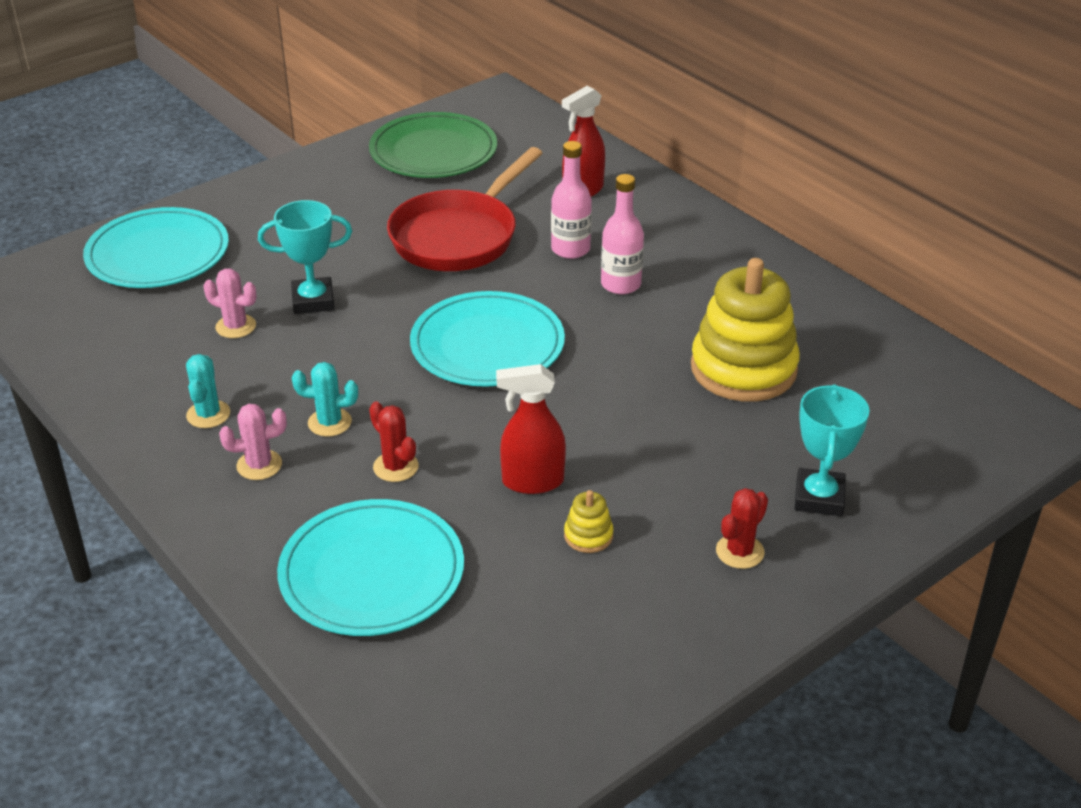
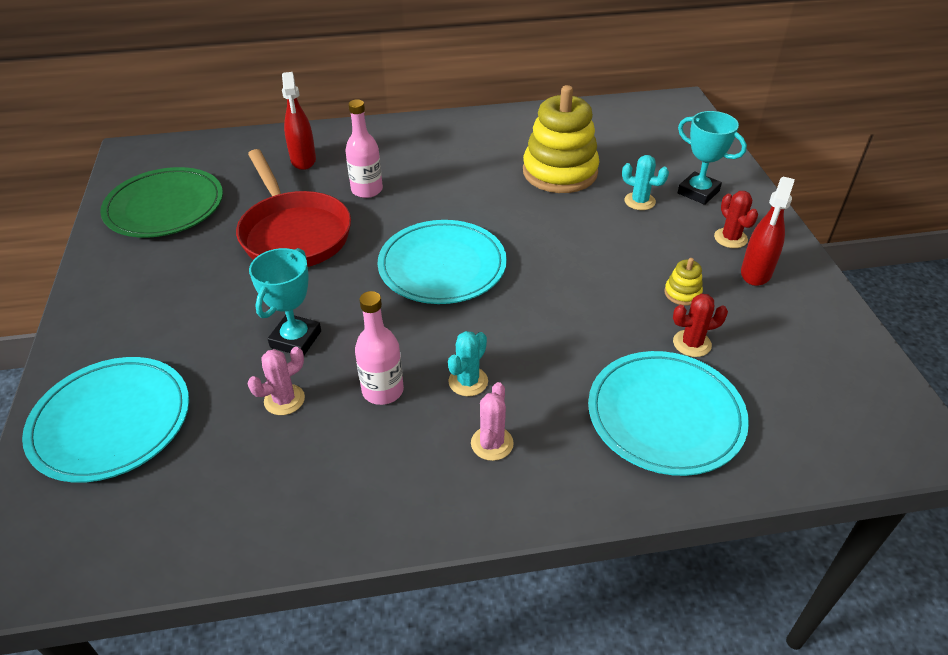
camera: 60 degrees left, 5 degrees up
(208, 414) = (396, 457): turquoise cactus -> turquoise cactus (639, 201)
(395, 467) = (550, 361): red cactus -> red cactus (692, 343)
(532, 481) = (611, 298): red spray bottle -> red spray bottle (756, 273)
(620, 284) = (429, 184): pink bottle -> pink bottle (383, 390)

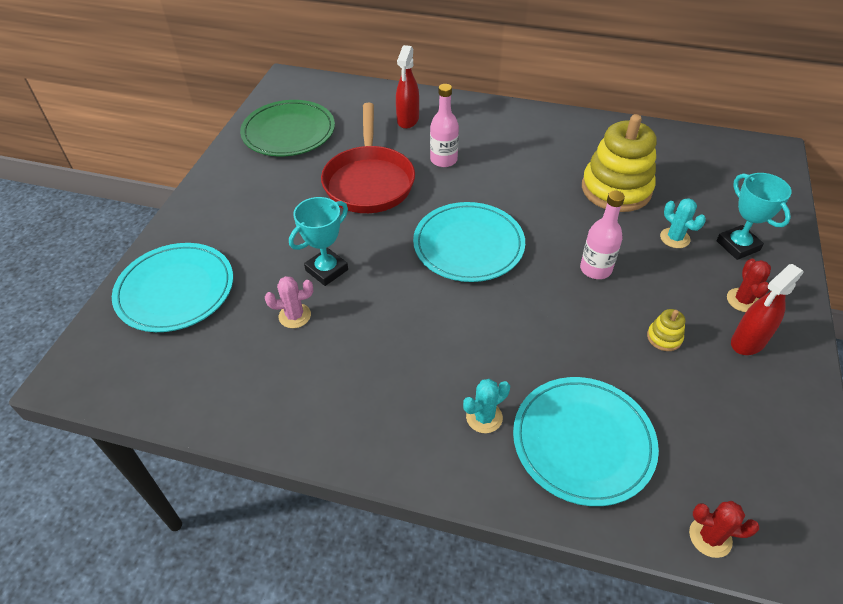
camera: 25 degrees right, 5 degrees up
(383, 390) = (368, 334): pink bottle -> pink bottle (595, 269)
(468, 381) = (436, 351): turquoise cactus -> turquoise cactus (484, 417)
(492, 443) = (426, 409): pink cactus -> none
(692, 343) = (645, 387): red cactus -> red cactus (710, 537)

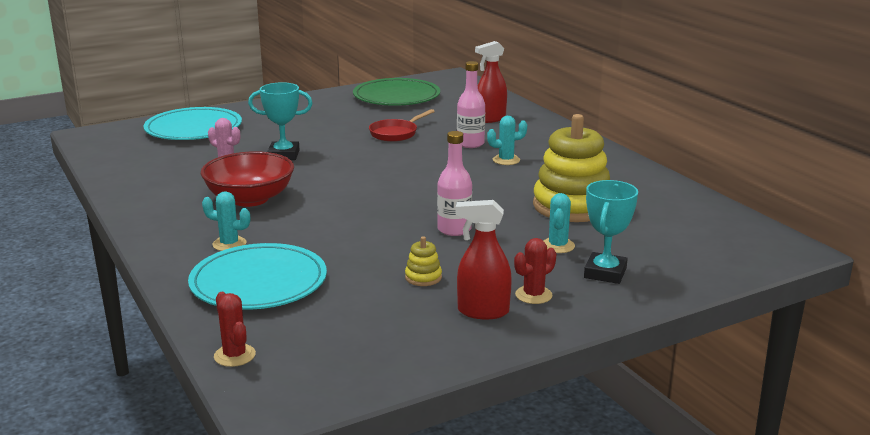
camera: 45 degrees right, 25 degrees down
(369, 181) = (396, 133): red pan -> red pan, size x0.54
(400, 348) = (250, 199): none -> red bowl
(468, 245) = (392, 182): turquoise plate -> none
(498, 164) = (506, 160): none -> turquoise cactus

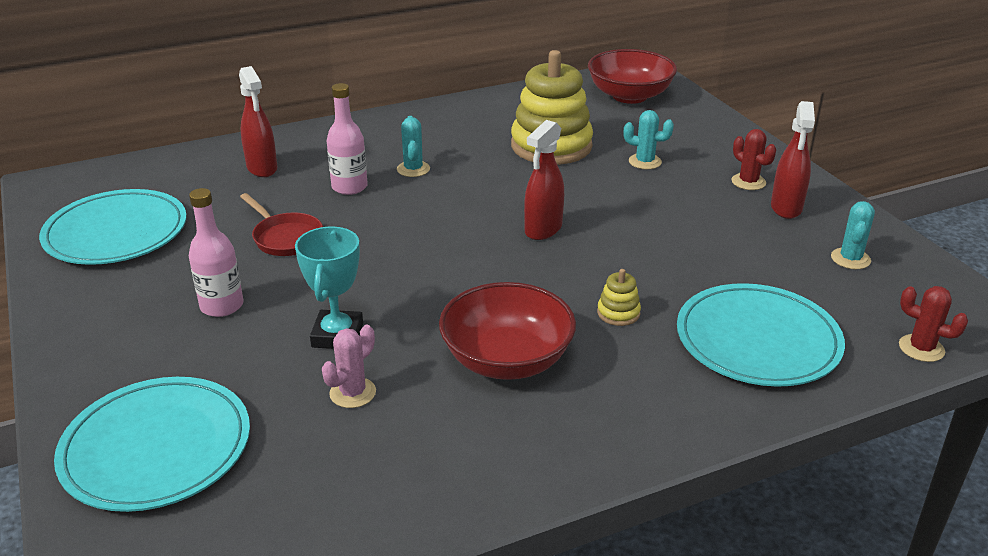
camera: 85 degrees left, 10 degrees up
(229, 244) = (656, 369): turquoise cactus -> turquoise cactus (850, 259)
(234, 355) = (921, 348): red cactus -> red cactus turned 60 degrees clockwise
(396, 97) = (116, 232): green plate -> turquoise plate
(420, 206) = (543, 229): none -> red spray bottle
(423, 277) = (724, 235): yellow stacking toy -> yellow stacking toy (618, 313)
(454, 230) = (609, 212): pink bottle -> pink bottle (222, 306)
(605, 273) = (698, 147): turquoise trophy -> none
(715, 241) = (629, 96): none -> red bowl

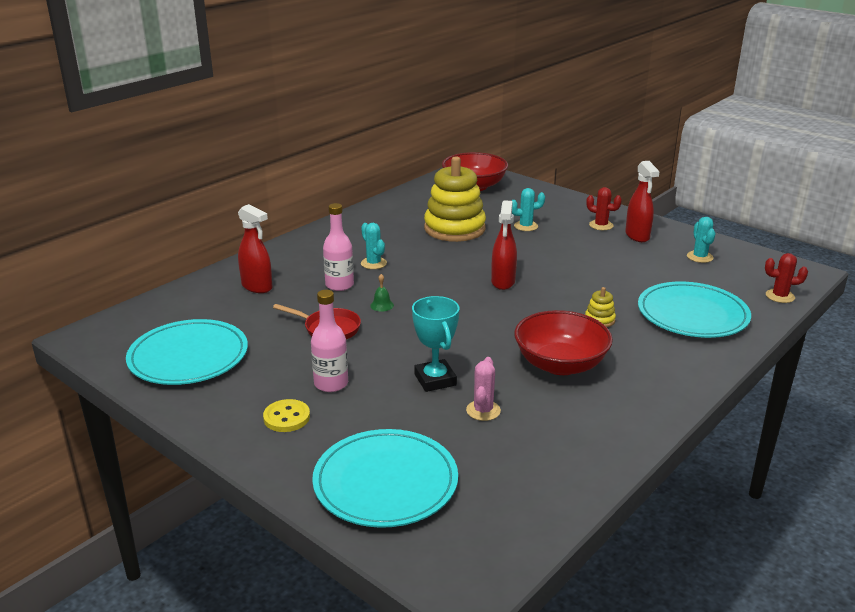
camera: 25 degrees left, 5 degrees down
(137, 333) = (286, 417): none -> yellow button
(371, 224) = (382, 305): none -> green bell

